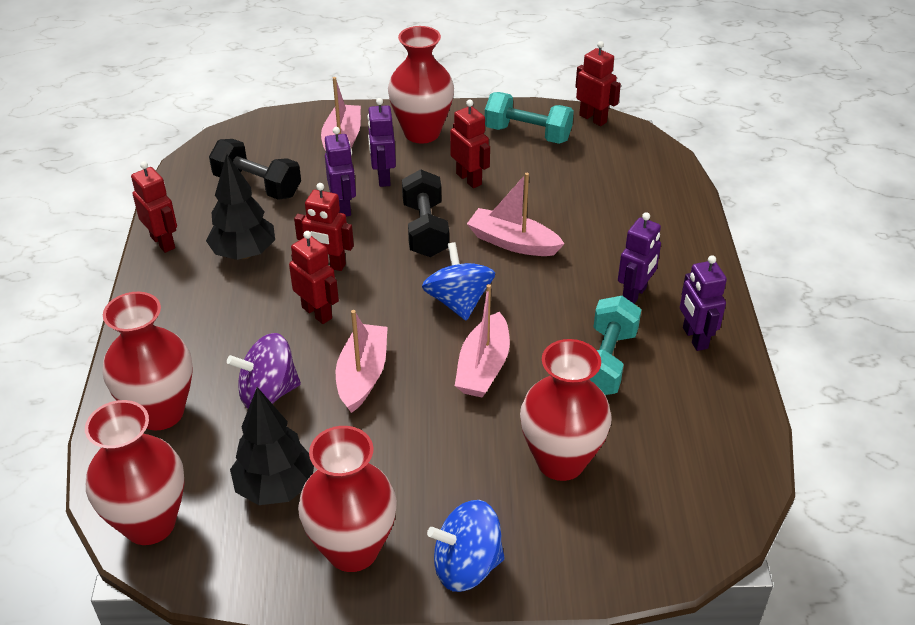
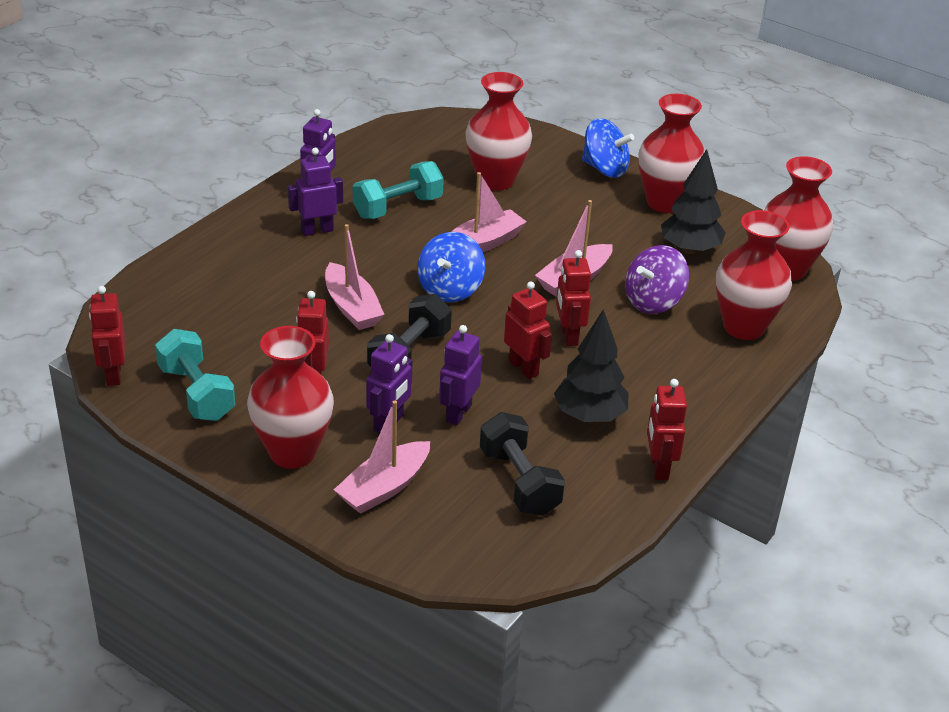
camera: 145 degrees left, 5 degrees down
(268, 393) = (653, 301): purple spinning top -> purple spinning top turned 120 degrees clockwise

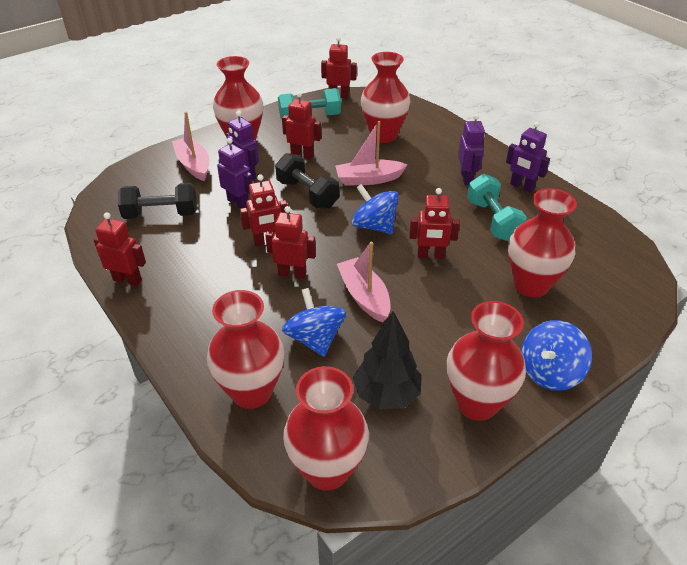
camera: 110 degrees right, 5 degrees up
(231, 309) = (383, 135): none -> red vase
(483, 243) = (430, 255): pink boat -> red robot
(589, 416) = (199, 260): black tree -> none
(653, 301) = (315, 338): purple spinning top -> blue spinning top

